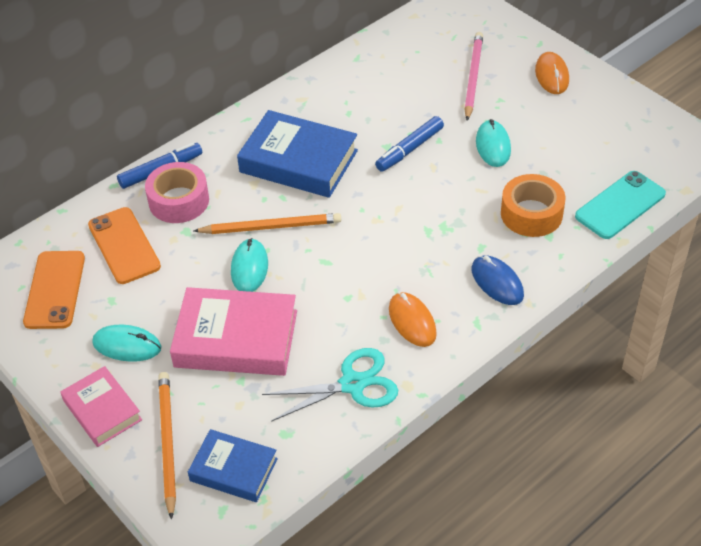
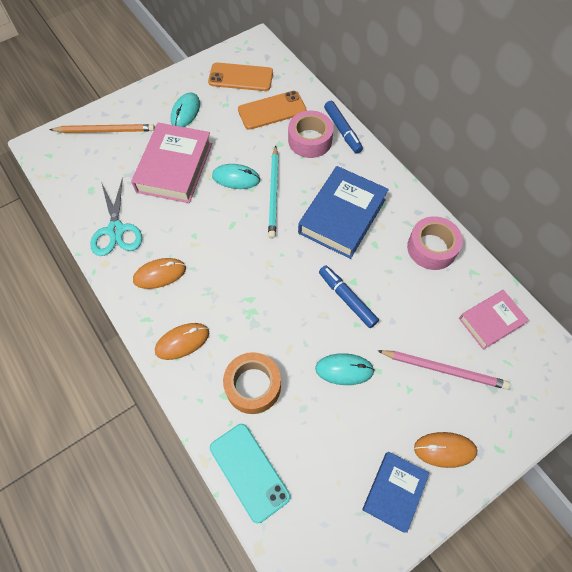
camera: 95 degrees right, 15 degrees up
(102, 410) = (140, 101): pink book -> pink book (491, 321)
(233, 470) = (74, 161): blue book -> blue book (394, 491)
(270, 227) = (274, 193): orange pencil -> turquoise pencil
(332, 88) = (431, 248): none -> pink tape
(497, 282) = (182, 342): blue mouse -> orange mouse

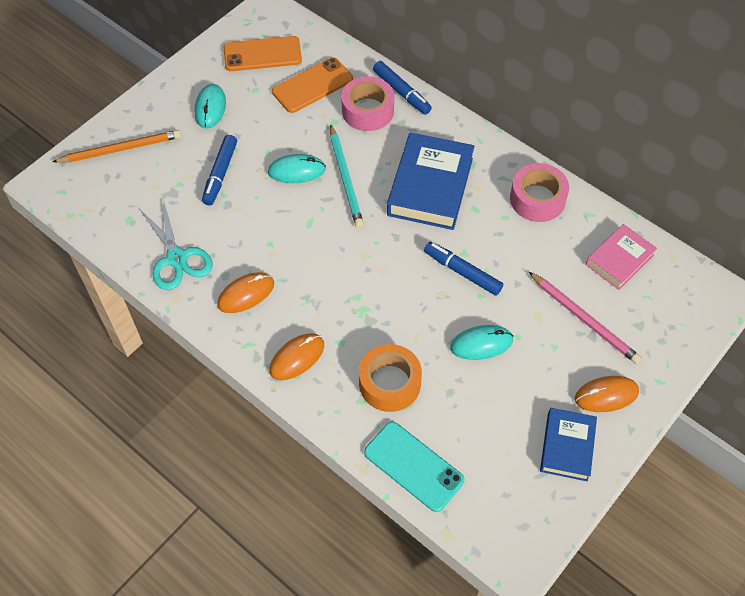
camera: 15 degrees left, 5 degrees down
(174, 167) = (220, 174): pink book -> blue marker
(443, 369) = (584, 319): pink pencil -> pink pencil turned 45 degrees clockwise

